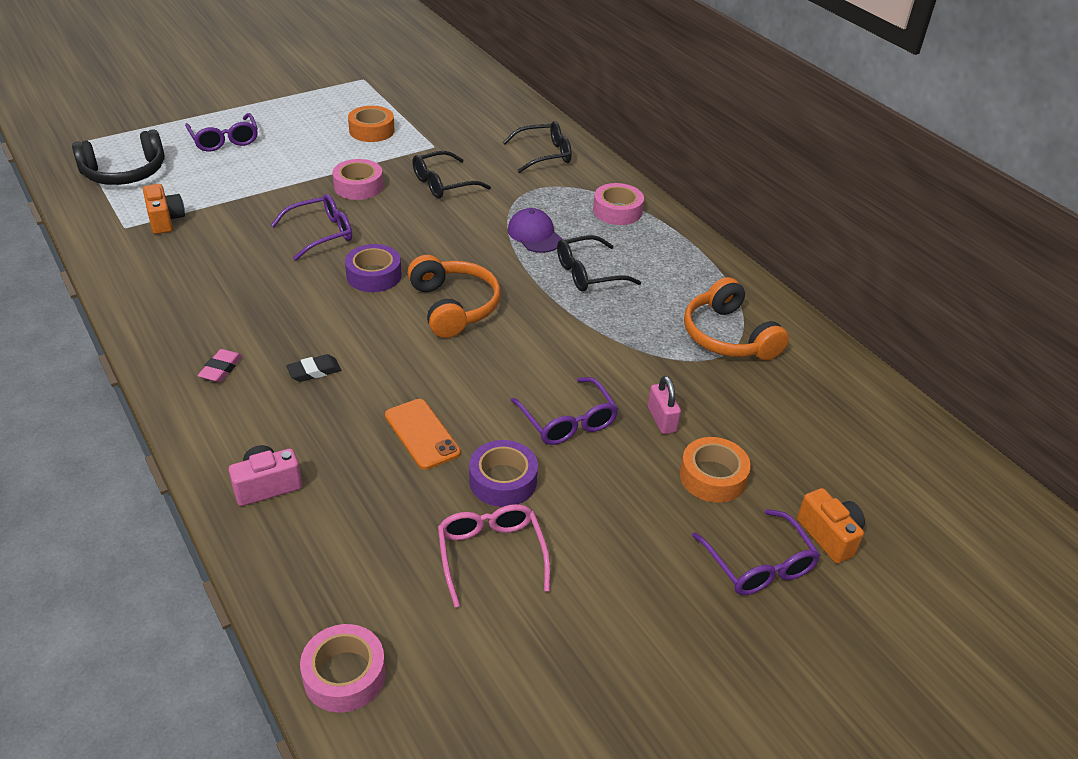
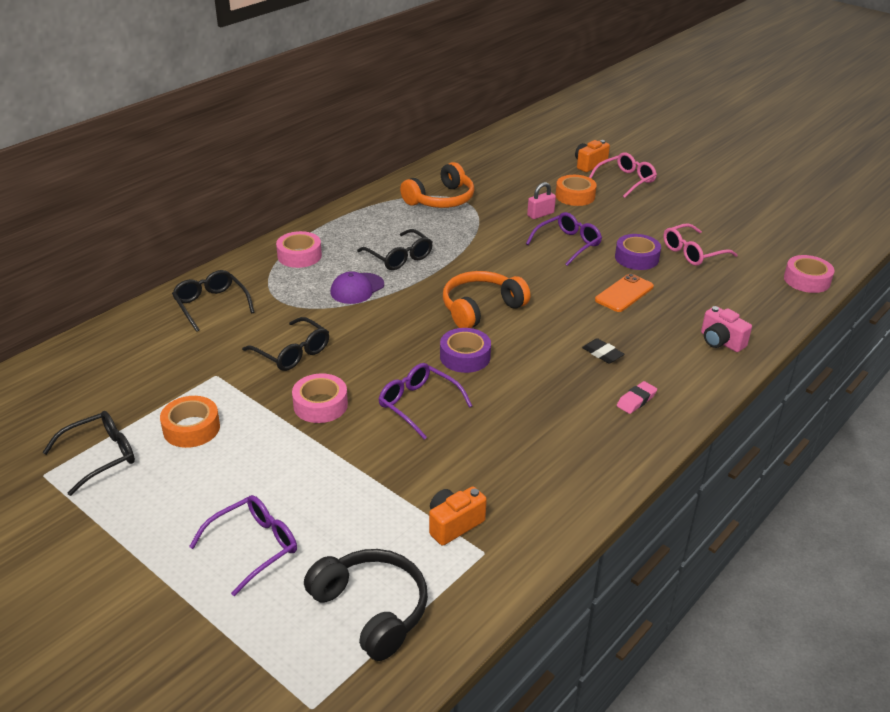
camera: 105 degrees left, 5 degrees down
(221, 369) = (636, 400): pink eraser -> pink eraser turned 45 degrees counterclockwise
(366, 97) = (100, 456): none -> black glasses
(759, 565) = (625, 180): purple glasses -> pink glasses

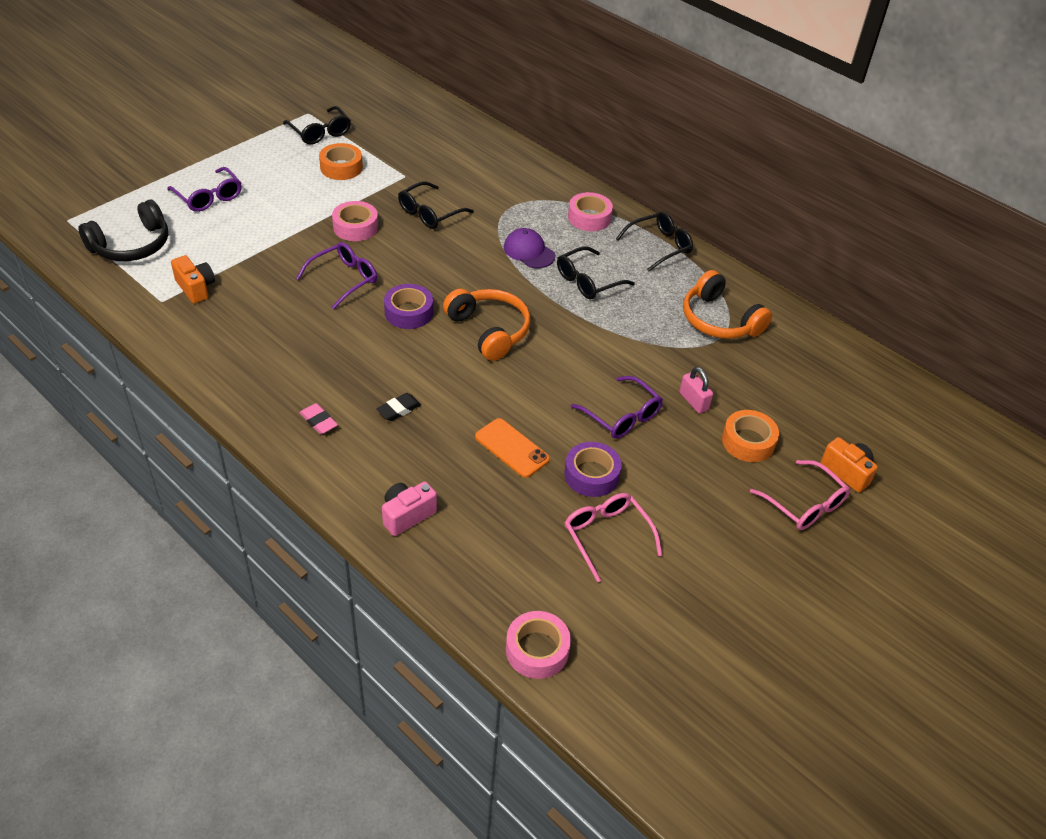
camera: 90 degrees right, 10 degrees up
(211, 305) = (506, 170): black glasses -> black glasses (659, 246)

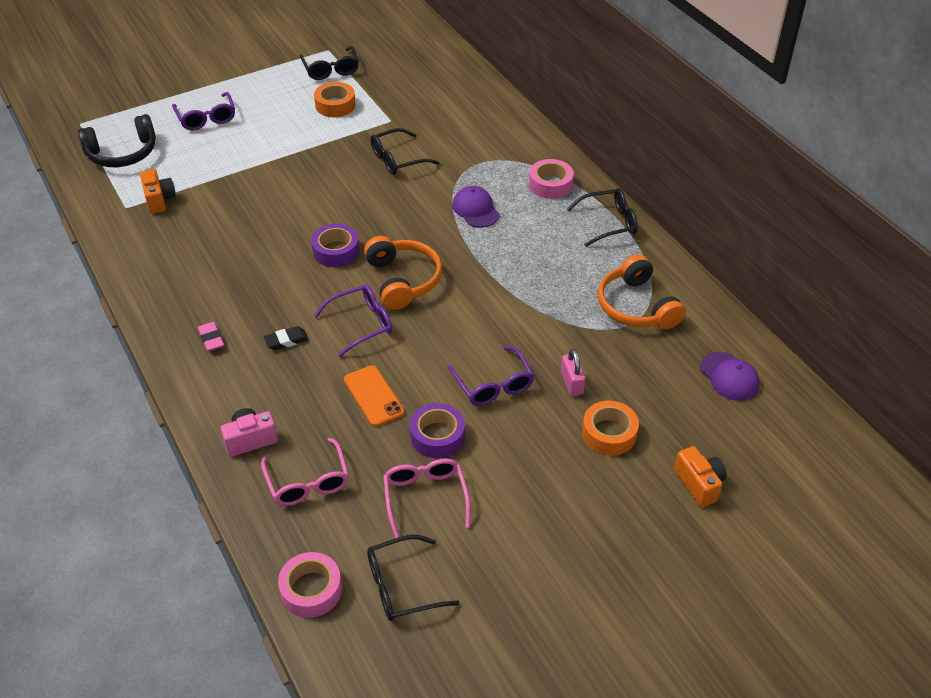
camera: 20 degrees right, 0 degrees up
(344, 279) = (291, 211): purple glasses -> purple glasses (361, 324)
(355, 227) = (323, 163): pink tape -> none
(588, 281) = (520, 247): black glasses -> black glasses (402, 586)
(804, 504) = (638, 507): pink glasses -> pink glasses (308, 482)
(829, 370) = (729, 377): none -> purple cap

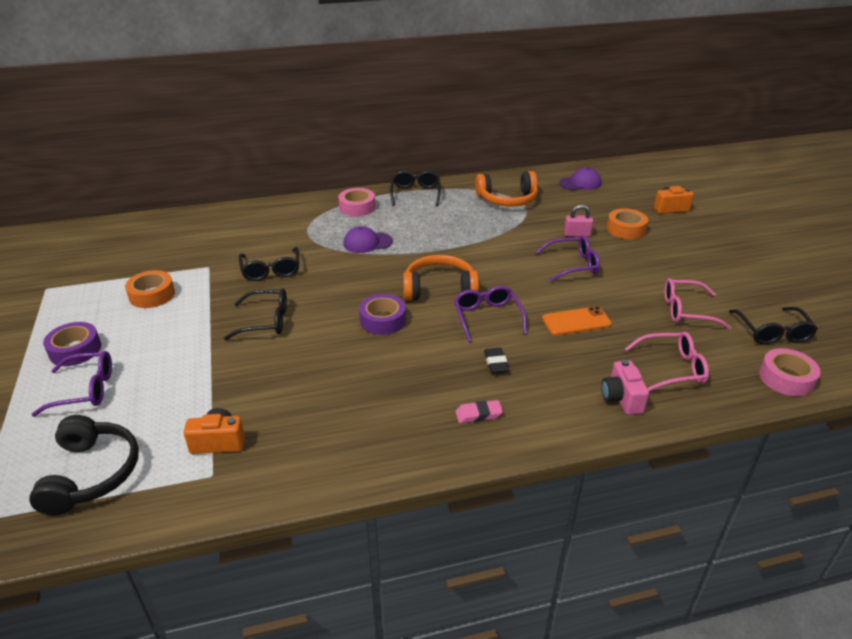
camera: 75 degrees left, 10 degrees down
(331, 69) = (85, 290): black glasses -> black glasses (266, 321)
(437, 436) = (623, 296): purple tape -> purple tape (75, 350)

